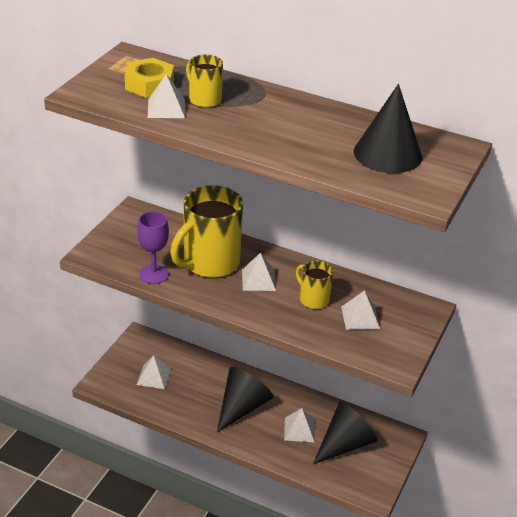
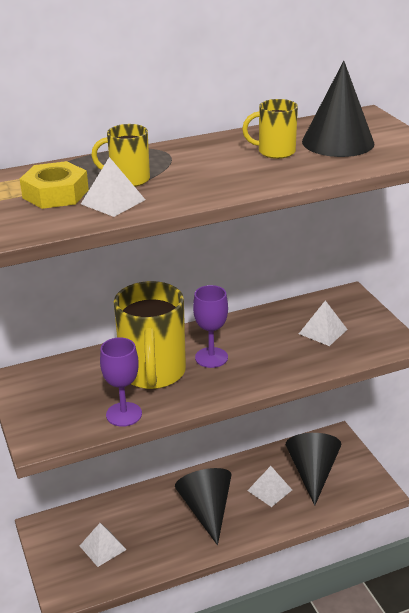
camera: 45 degrees left, 5 degrees down
(258, 280) = (211, 357): white pyramid -> purple goblet
(313, 299) = (272, 342): yellow mug -> yellow mug (275, 152)

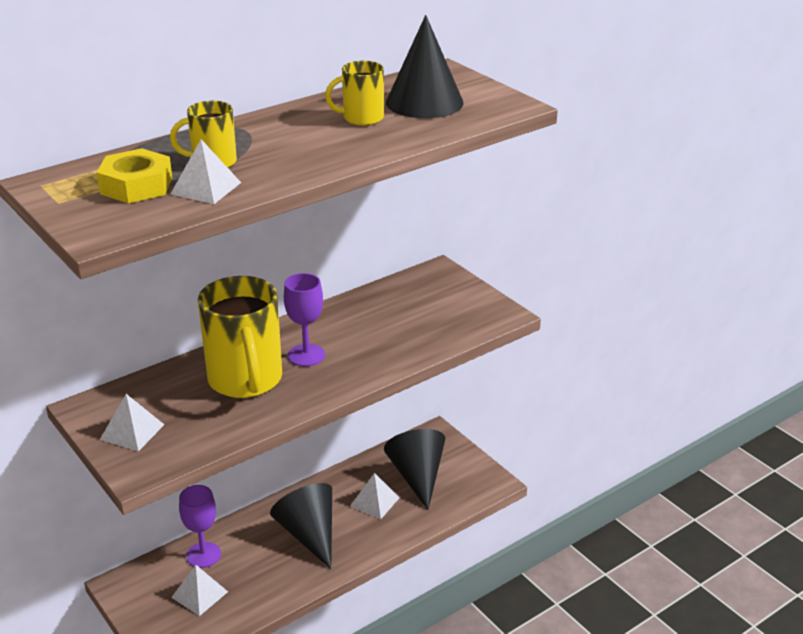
camera: 15 degrees left, 0 degrees up
(124, 414) = (227, 428): purple goblet -> purple goblet (203, 555)
(323, 331) = (420, 312): white pyramid -> white pyramid (132, 431)

